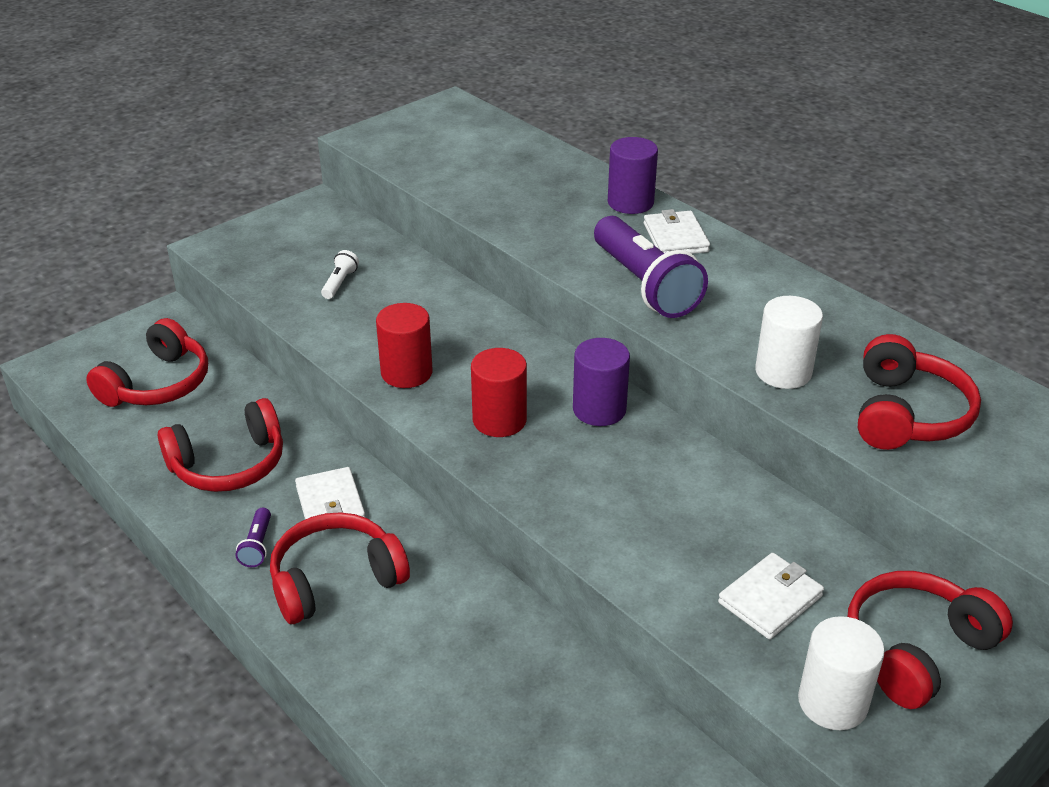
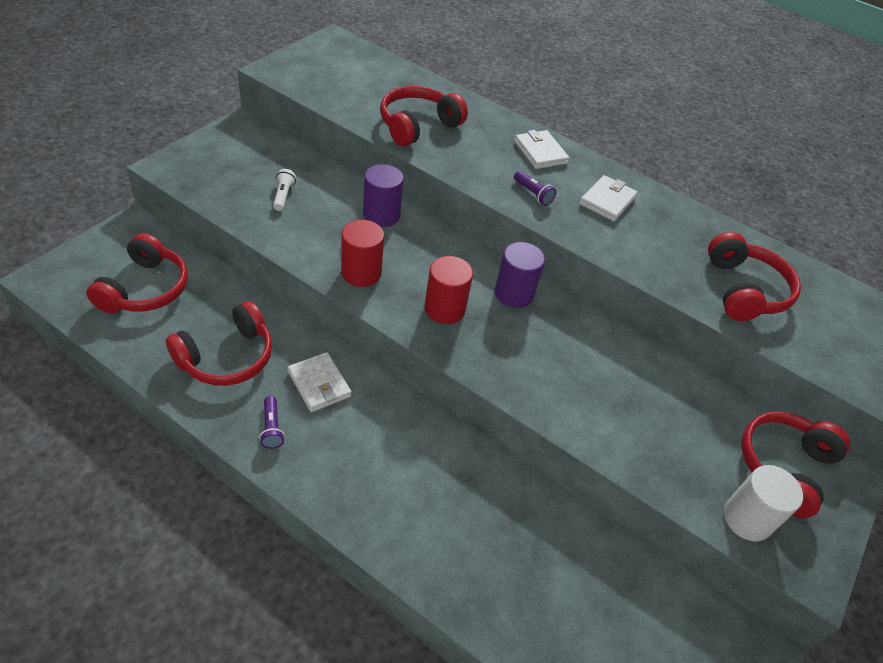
camera: 20 degrees left, 10 degrees up
(335, 580) = (343, 451): red headphones -> red headphones (418, 125)
(630, 202) = (498, 123): purple cylinder -> purple cylinder (381, 215)
(645, 285) = (533, 194): purple flashlight -> purple flashlight, size x0.42
(770, 599) = (680, 440): white wallet -> white wallet (607, 201)
(783, 372) = (652, 262): white cylinder -> none

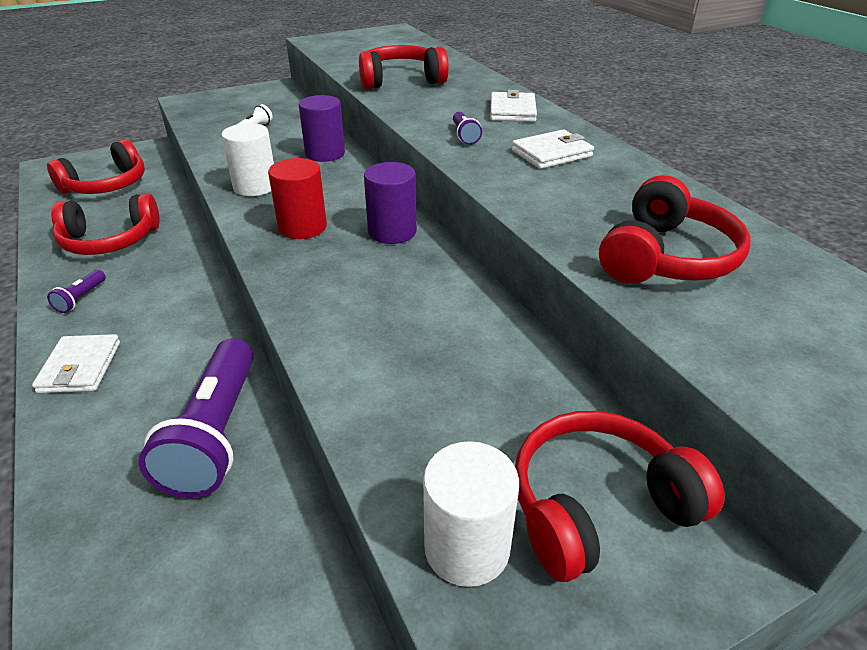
camera: 35 degrees right, 10 degrees down
(319, 384) = (159, 278): white wallet -> white wallet (80, 367)
(361, 273) = (255, 186): red cylinder -> white cylinder
(501, 503) = (216, 434): none -> purple flashlight

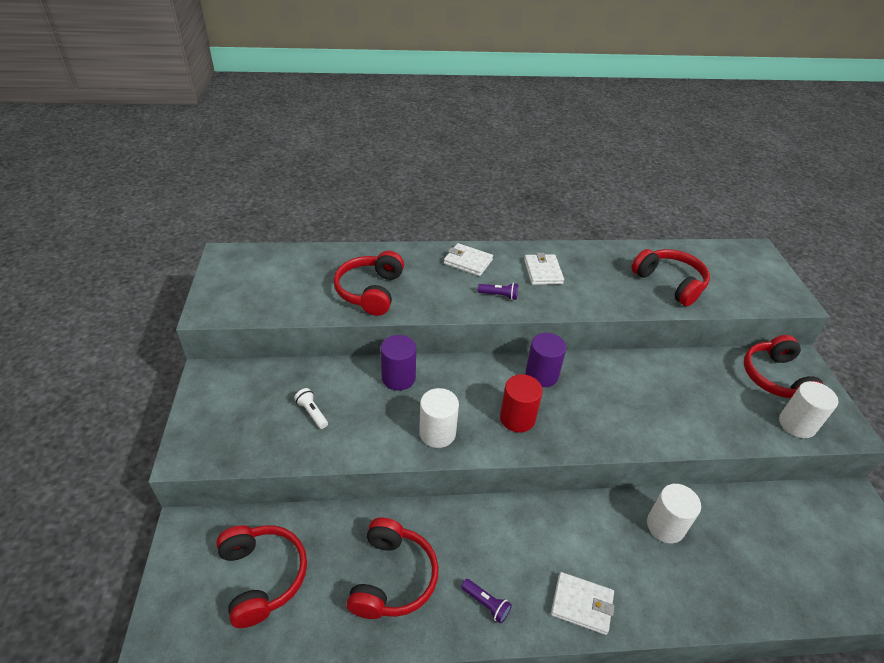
camera: 70 degrees left, 5 degrees up
(216, 434) = (665, 526): purple flashlight -> white cylinder

